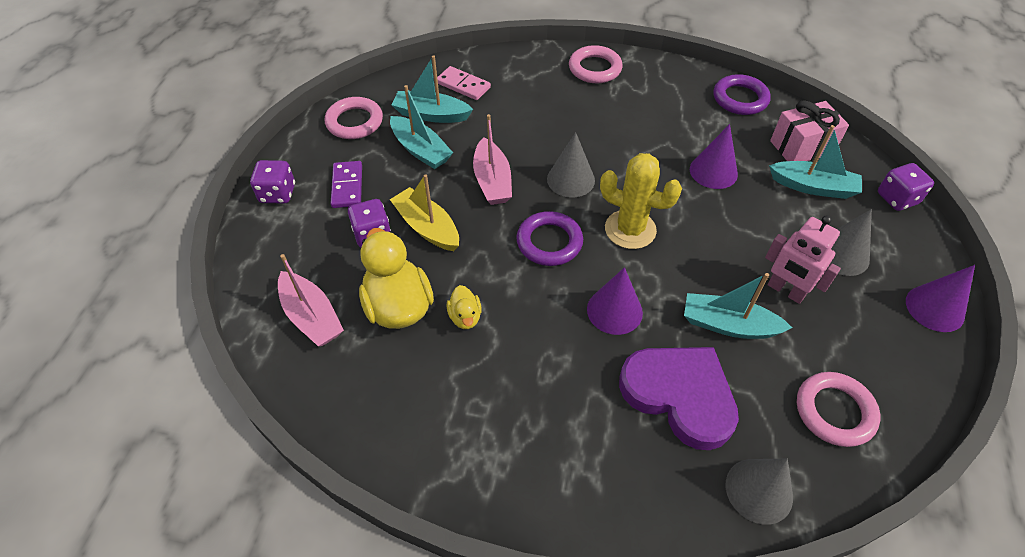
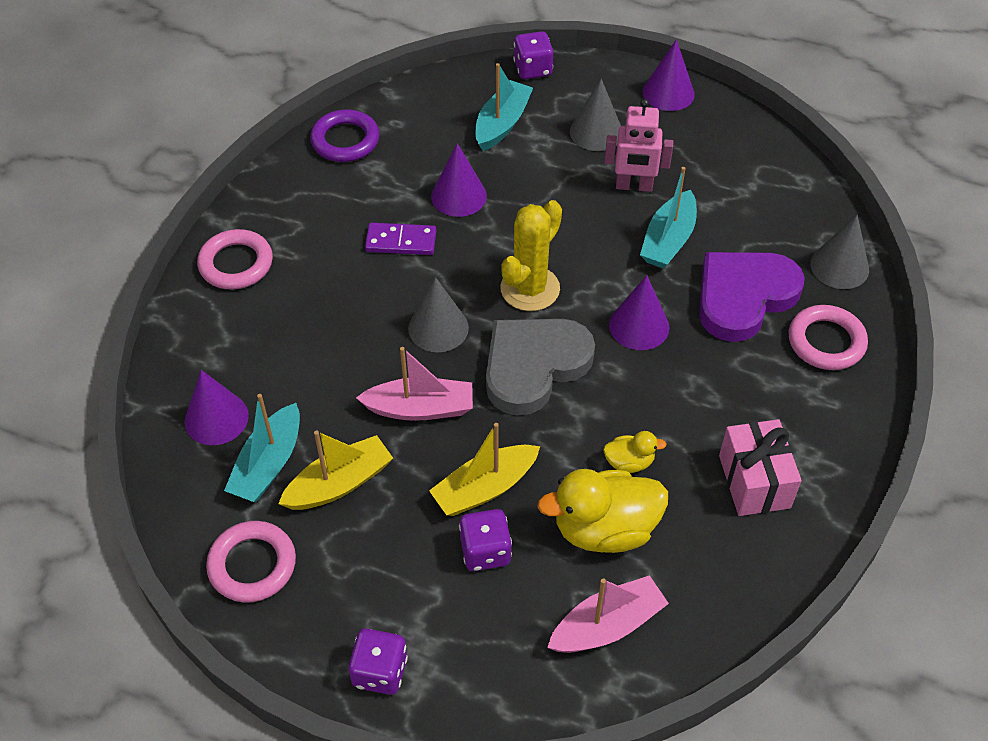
camera: 80 degrees left, 0 degrees up
(347, 186) = (387, 579): purple domino -> purple domino (401, 241)
(420, 150) = (339, 484): turquoise boat -> yellow boat
(463, 85) = (216, 418): pink domino -> purple cone
(549, 242) = (534, 366): purple ring -> grey heart
(785, 291) = (634, 186): pink robot -> pink robot turned 45 degrees clockwise
(801, 147) = (441, 114): pink gift -> pink gift (754, 481)
(834, 411) = (768, 194): pink ring -> pink ring (826, 341)

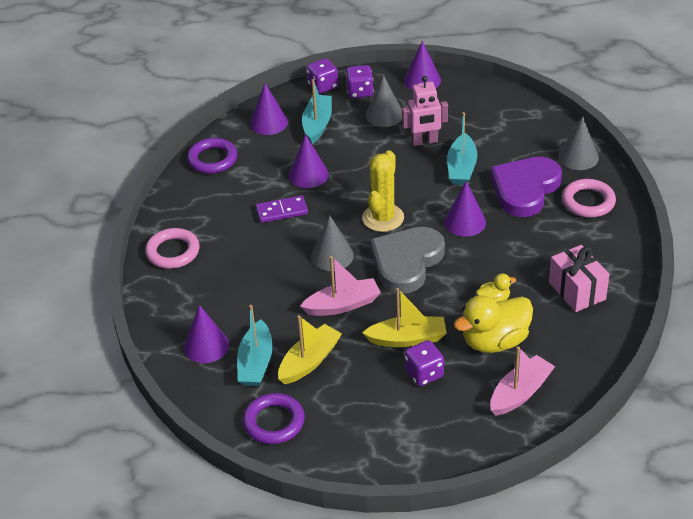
camera: 15 degrees left, 10 degrees down
(252, 565) = (274, 422): pink ring -> purple ring
(380, 672) = (387, 457): purple dice -> purple dice (360, 92)
(440, 105) = (269, 123): none -> purple cone
(485, 488) = (407, 339): yellow boat -> yellow boat turned 135 degrees counterclockwise

